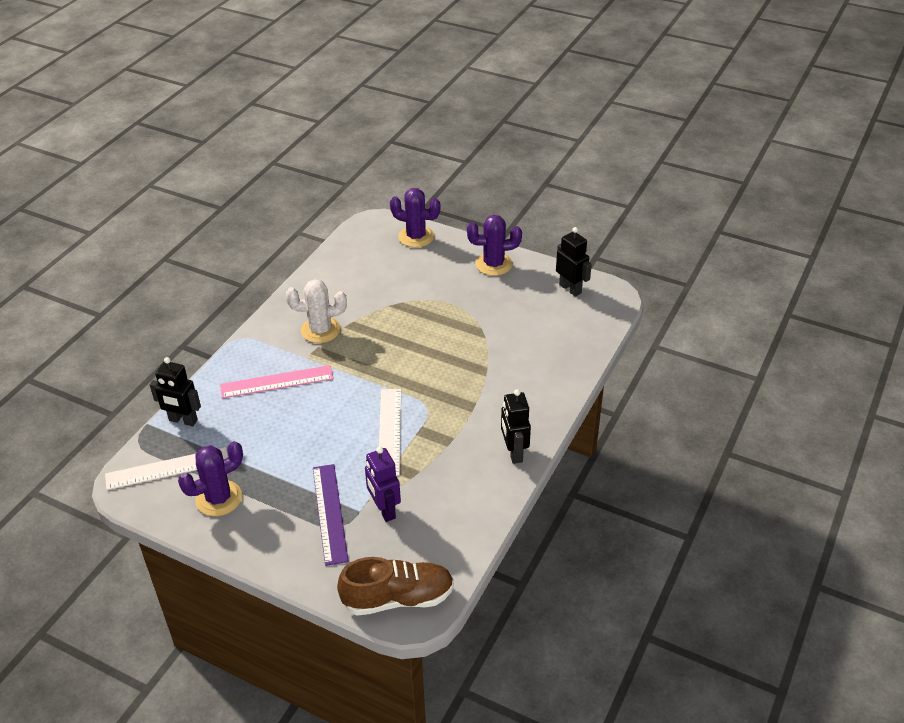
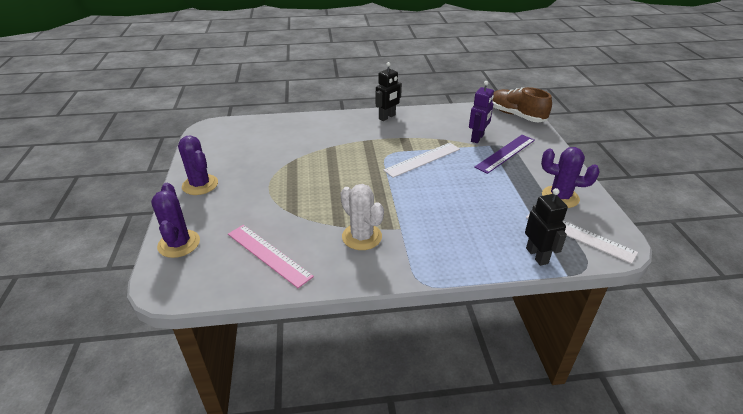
camera: 125 degrees left, 5 degrees down
(277, 382) = (441, 229): pink ruler -> pink ruler (268, 254)
(570, 289) = (212, 144): black robot -> none

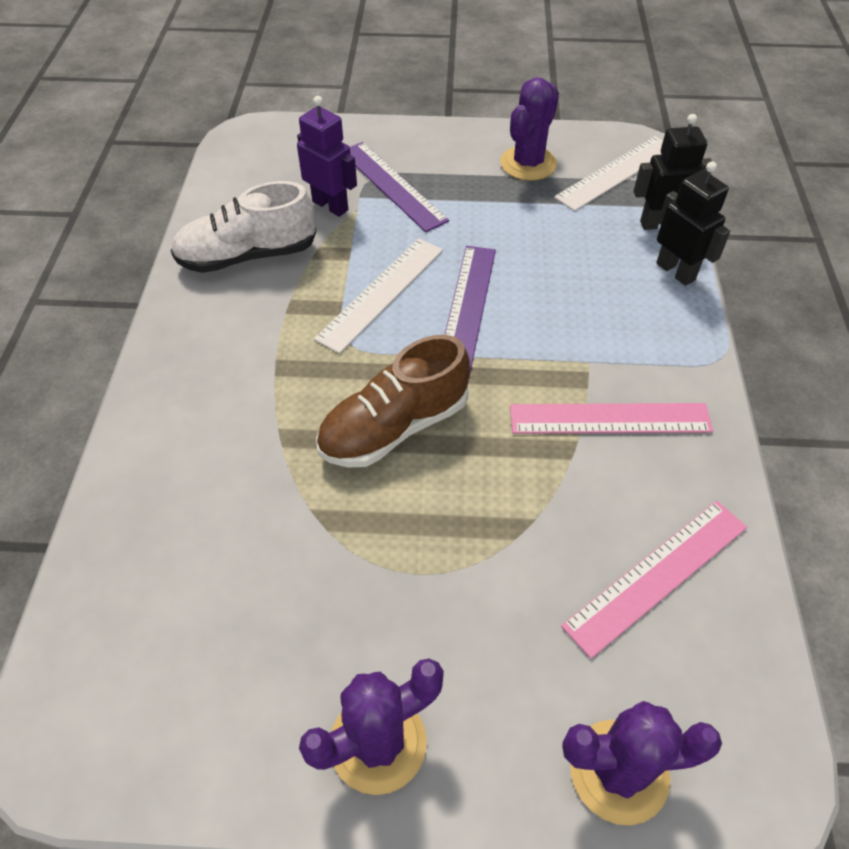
camera: 80 degrees left, 15 degrees up
(362, 237) = (609, 418): white cactus -> pink ruler
(387, 117) = (189, 318): black robot -> black robot (676, 271)
(422, 159) = (381, 293): white ruler -> white ruler turned 60 degrees clockwise
(424, 185) = (467, 307): none -> purple ruler
(430, 123) = (247, 256): none -> white shoe
(516, 115) = (269, 140): brown shoe -> brown shoe (394, 427)

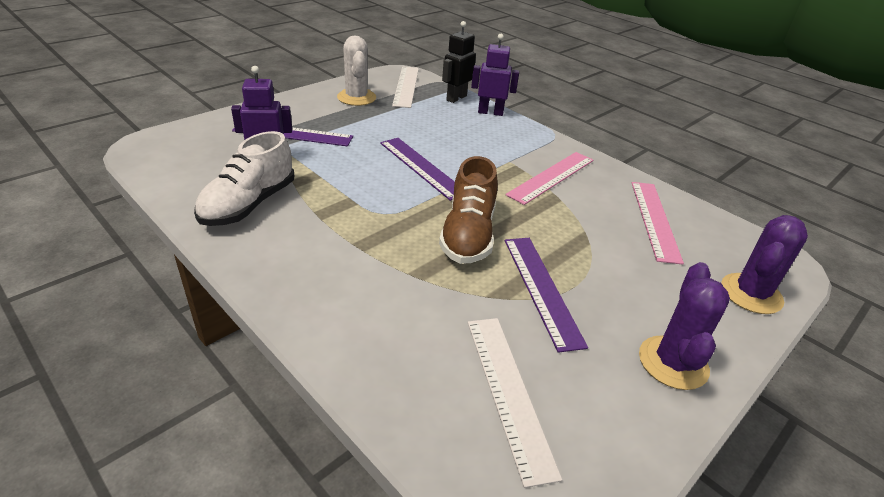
camera: 50 degrees left, 15 degrees down
(373, 547) = (541, 289): none -> purple ruler
(381, 293) = (366, 183): white ruler -> white ruler (508, 392)
(528, 163) = (356, 97): purple cactus -> white cactus
(676, 271) = (490, 112): black robot -> purple robot

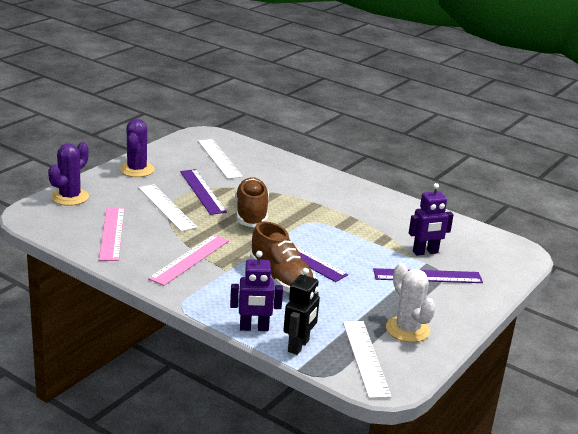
camera: 170 degrees right, 10 degrees down
(249, 205) = (403, 219): white shoe -> none
(453, 147) = (281, 279): none -> brown shoe
(594, 258) = (166, 207): none -> white ruler

